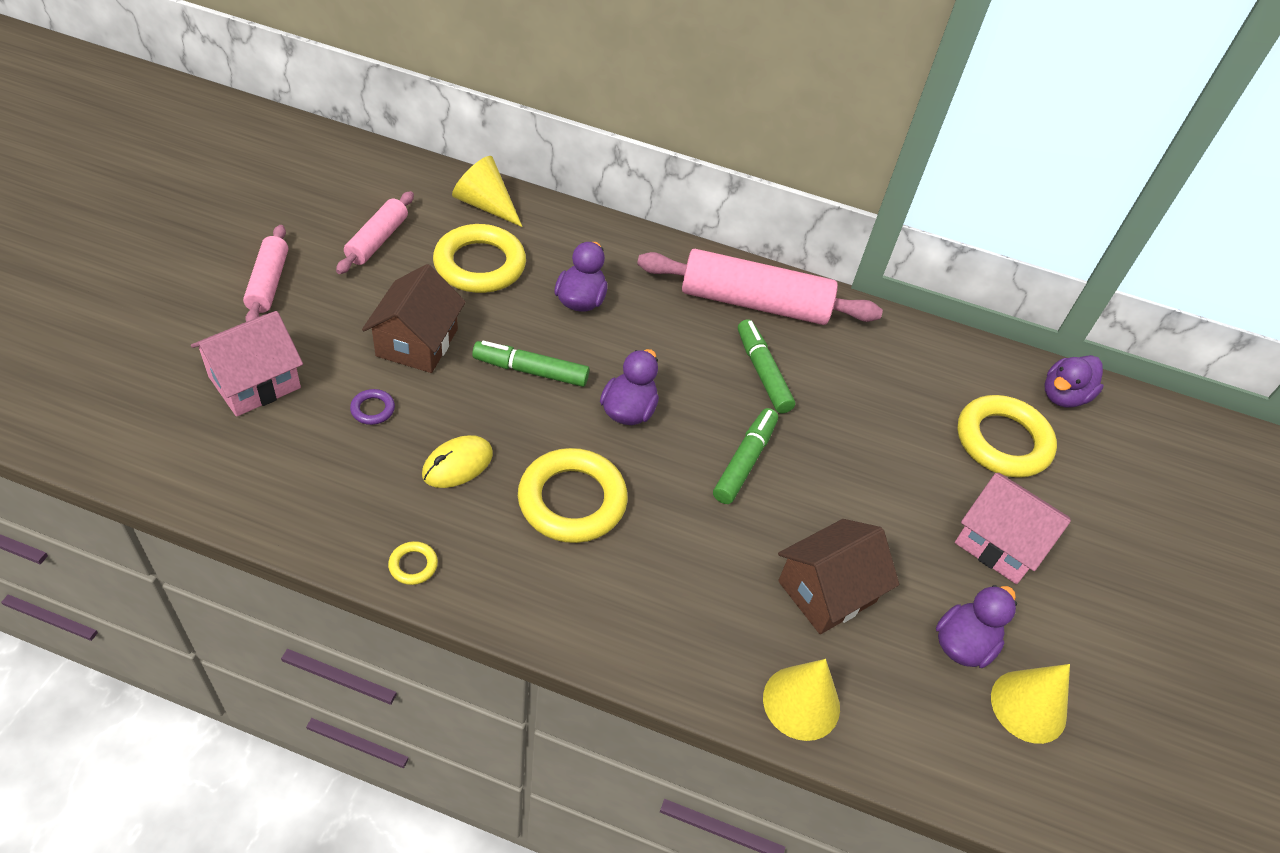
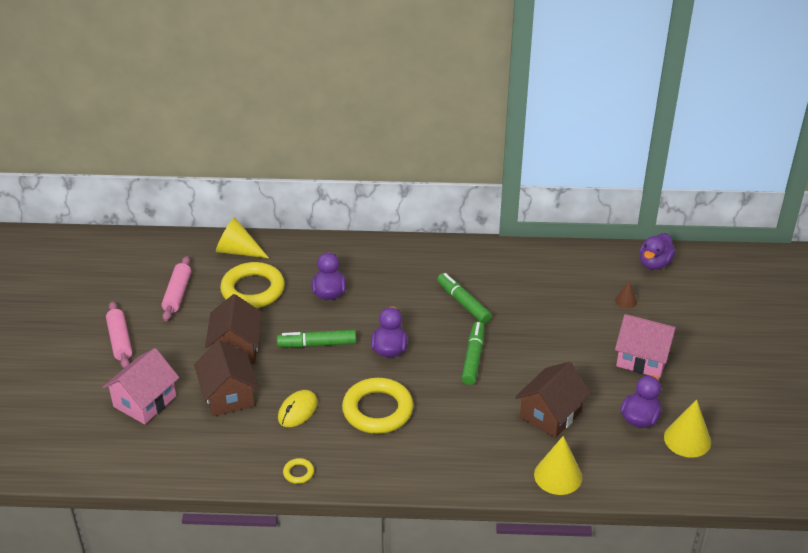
camera: 10 degrees left, 10 degrees down
(373, 409) = (228, 395): purple ring -> brown house
(754, 302) = (441, 262): pink rolling pin -> none
(1002, 441) = (626, 301): yellow ring -> brown cone

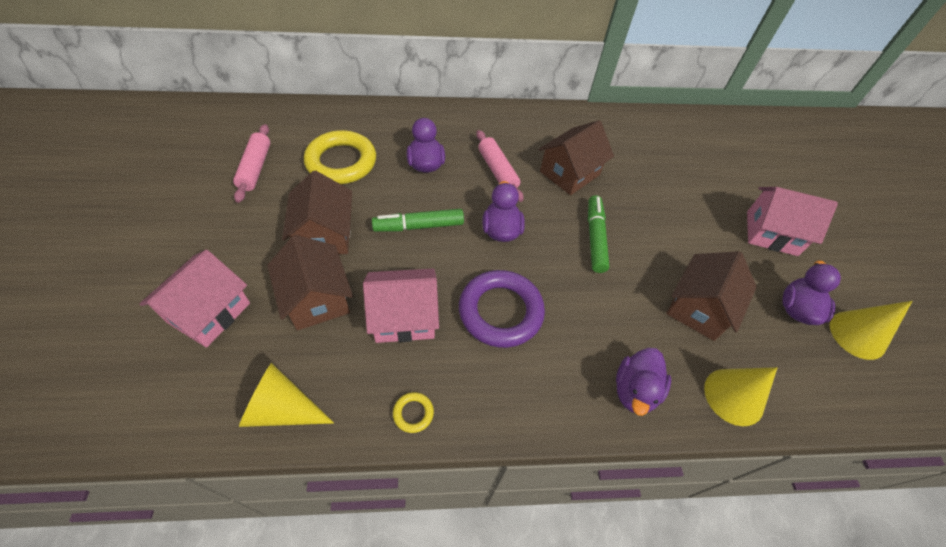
camera: 10 degrees left, 15 degrees up
(120, 340) = (183, 228): pink rolling pin -> pink rolling pin (497, 171)
(238, 251) = (323, 119): yellow cone -> yellow cone (282, 409)
(297, 411) = (404, 317): yellow mouse -> pink house
(377, 410) = (500, 311): yellow ring -> purple ring
(463, 303) = (569, 173): green marker -> brown house
(626, 301) = (731, 168): brown cone -> none
(654, 263) = (743, 128): purple duck -> purple duck (635, 390)

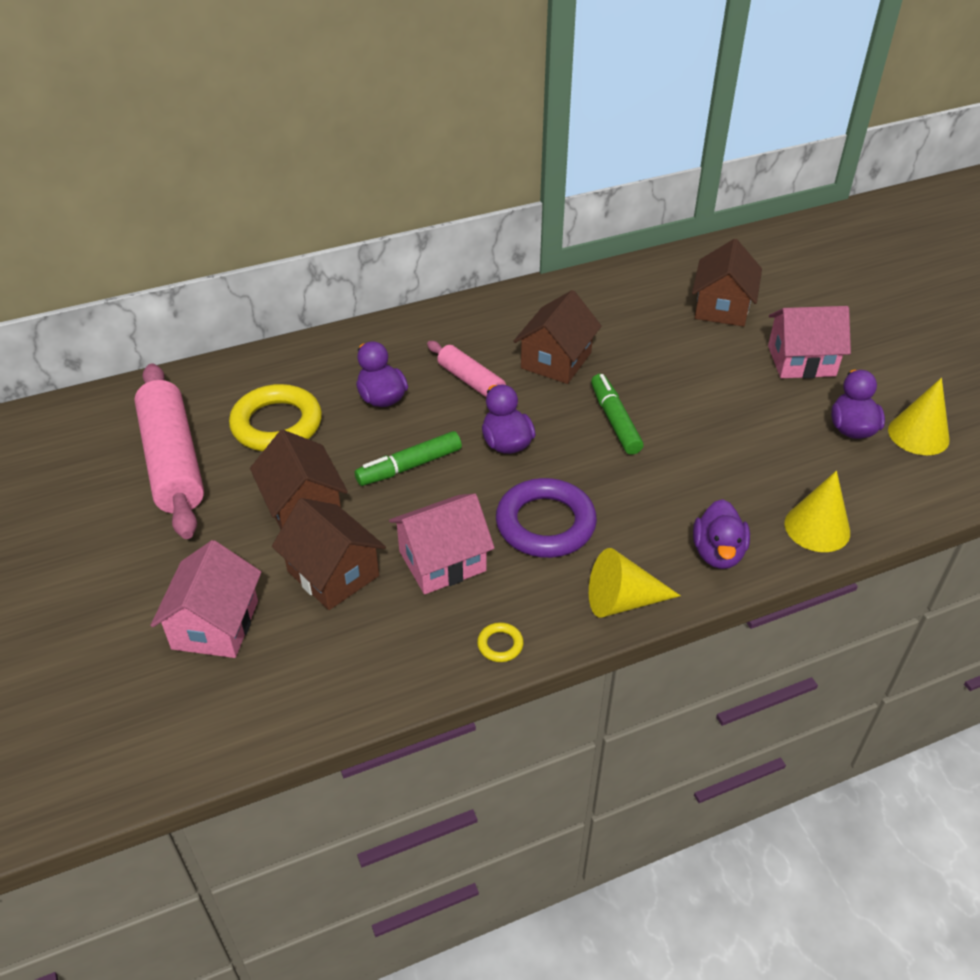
camera: 15 degrees left, 10 degrees down
(255, 168) = (172, 461): pink rolling pin -> pink rolling pin, size x1.82
(282, 409) = (357, 685): yellow cone -> yellow cone (622, 601)
(699, 308) = (752, 457): brown house -> brown house (722, 307)

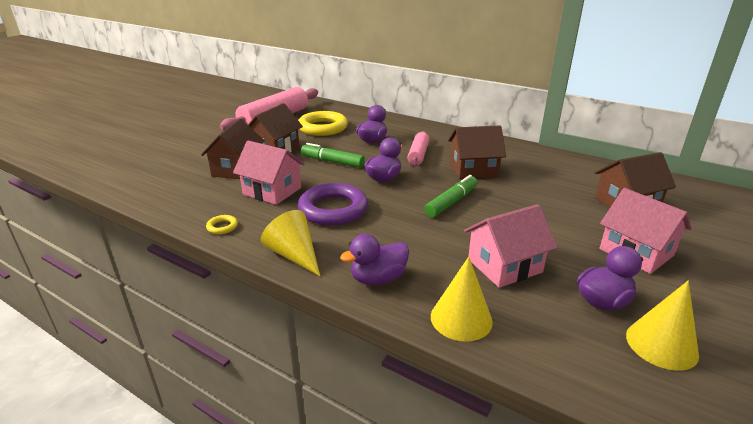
camera: 55 degrees right, 15 degrees down
(215, 625) = (182, 157): pink house -> pink house (504, 266)

